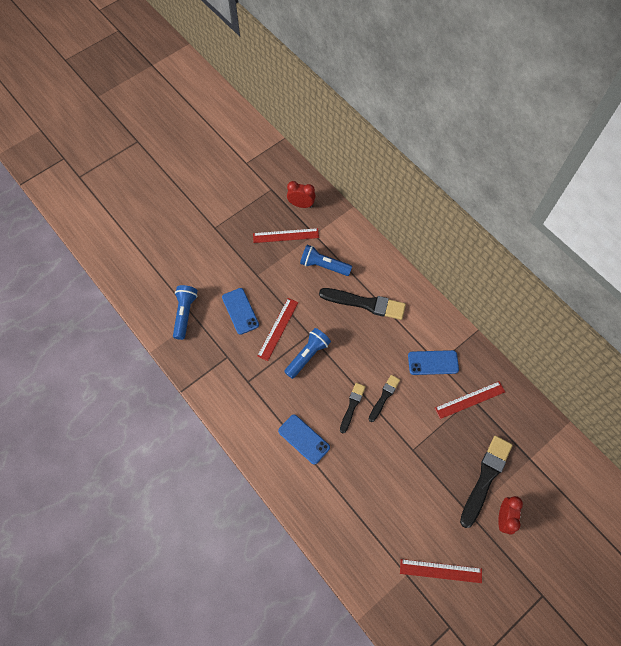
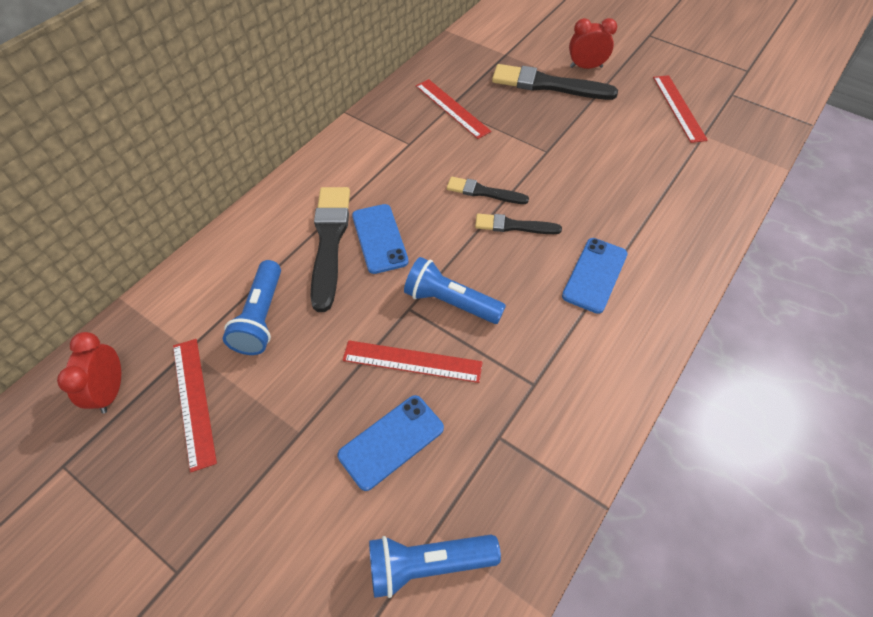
camera: 105 degrees left, 10 degrees down
(433, 362) = (410, 149): blue phone -> blue phone (379, 238)

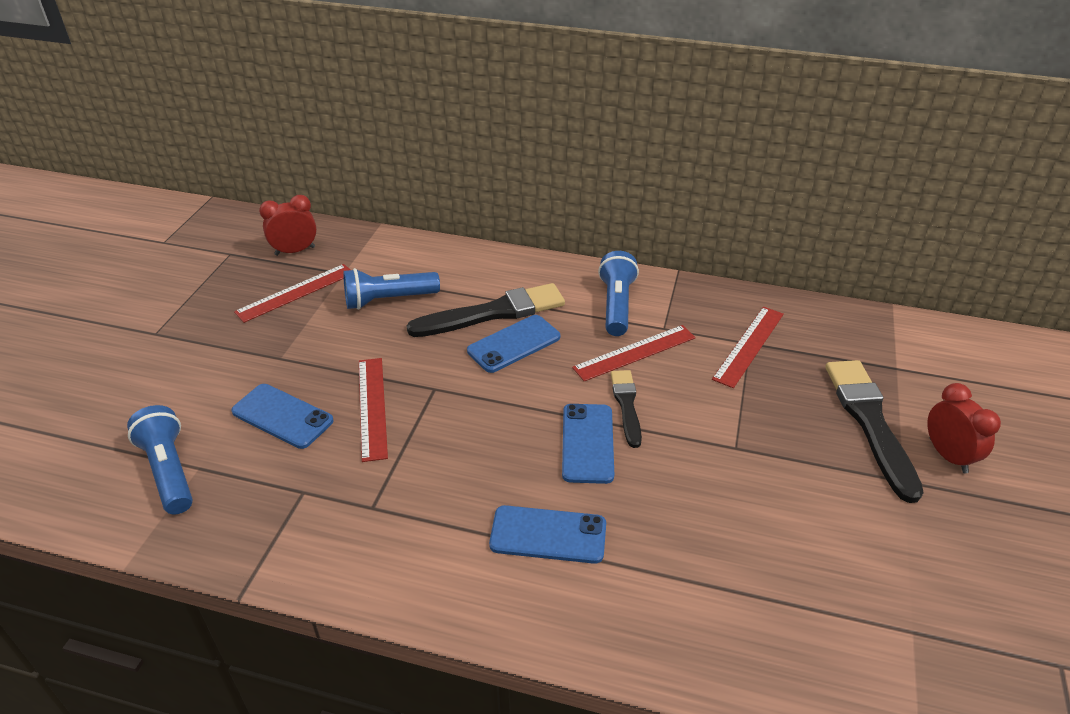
camera: 70 degrees right, 15 degrees down
(450, 302) = (454, 416): blue flashlight -> blue flashlight (616, 305)
(514, 226) = (588, 443): black brush -> blue phone
(679, 108) = (952, 587): red ruler -> red ruler (635, 353)

